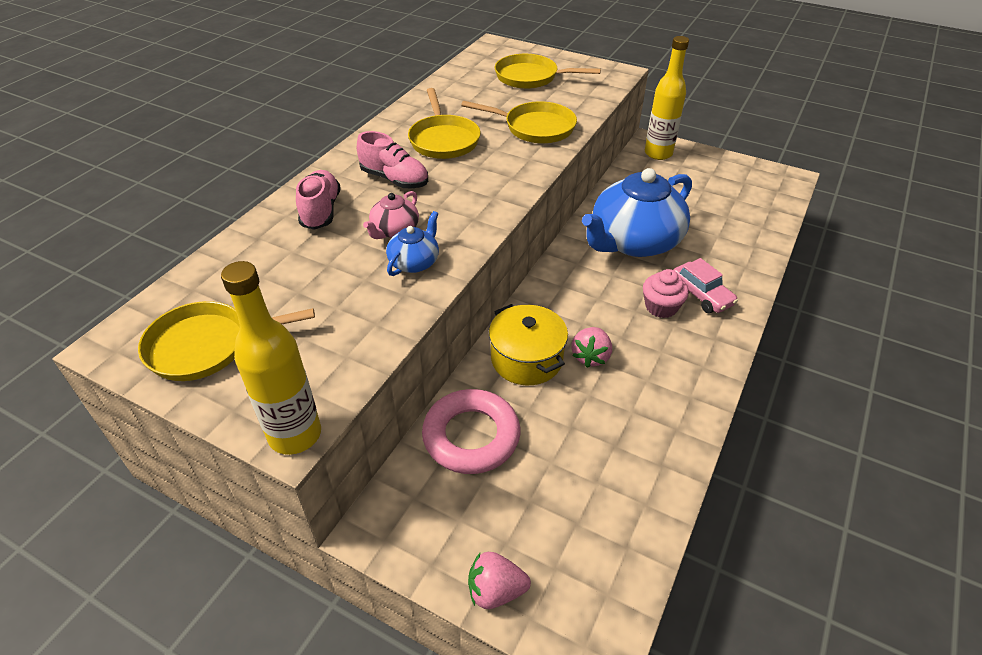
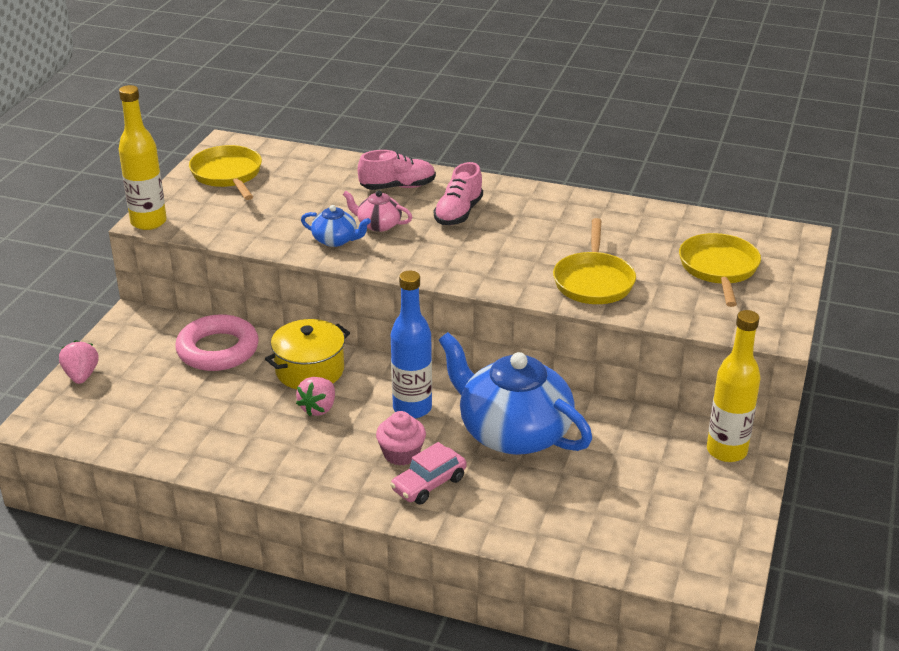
camera: 80 degrees right, 10 degrees down
(443, 140) = (542, 229): yellow pan -> none
(590, 357) = (318, 408): pink strawberry -> pink strawberry turned 75 degrees counterclockwise
(597, 294) = (412, 408): none -> blue bottle

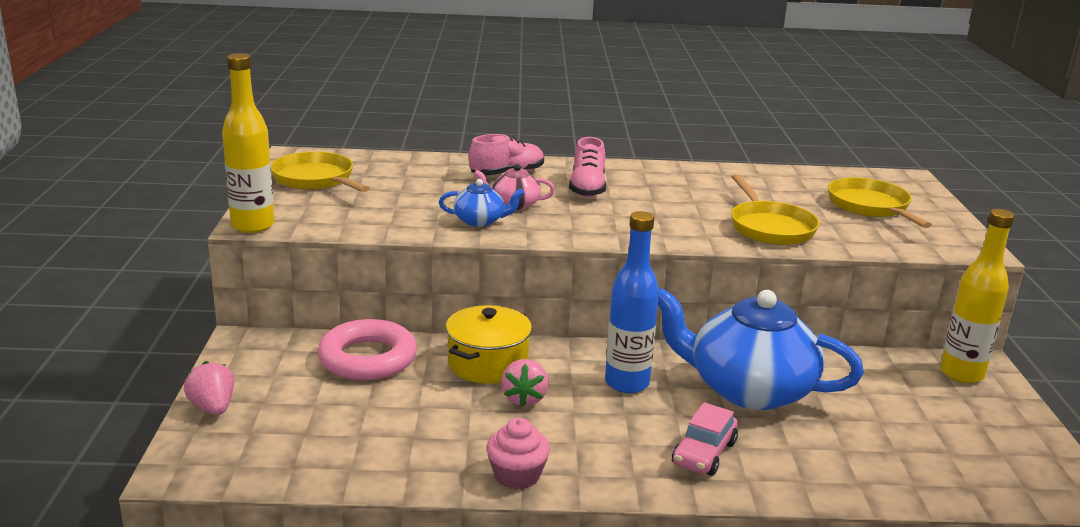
camera: 20 degrees left, 10 degrees down
(401, 454) = (650, 428): pink cupcake -> pink cupcake (517, 475)

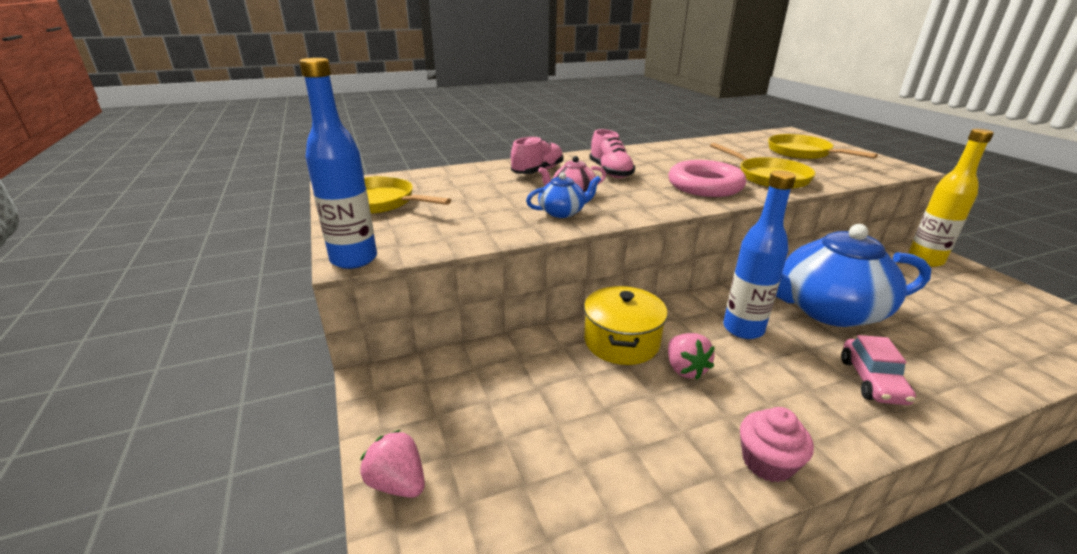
camera: 20 degrees left, 5 degrees up
(253, 226) = (354, 259): yellow bottle -> blue bottle
(368, 358) = (514, 367): pink ring -> pink ring (705, 186)

